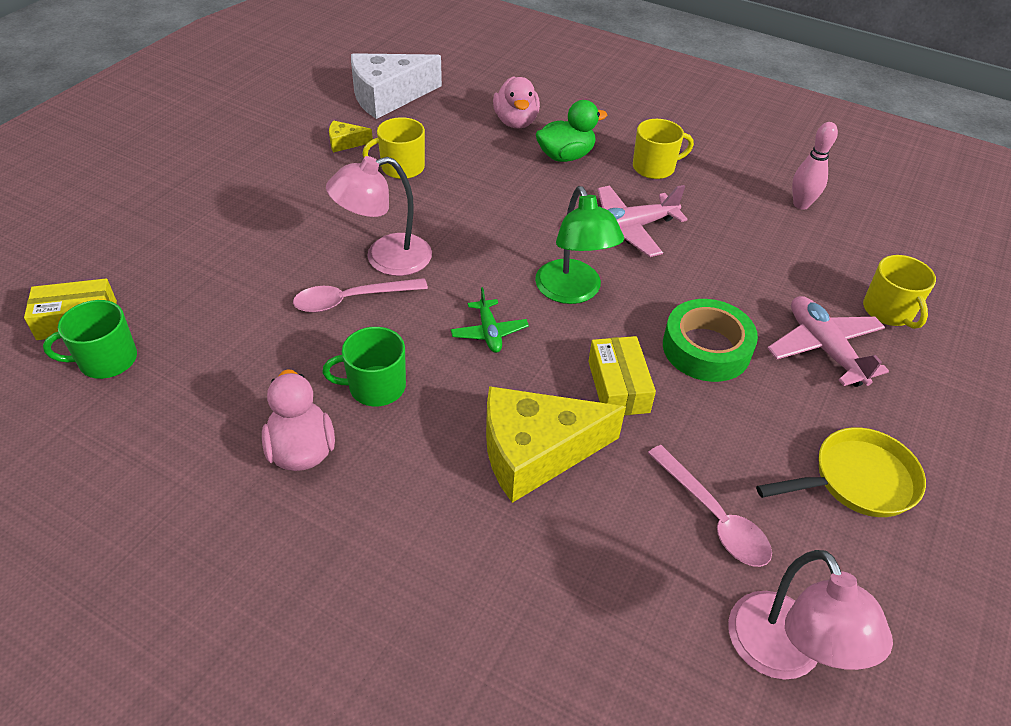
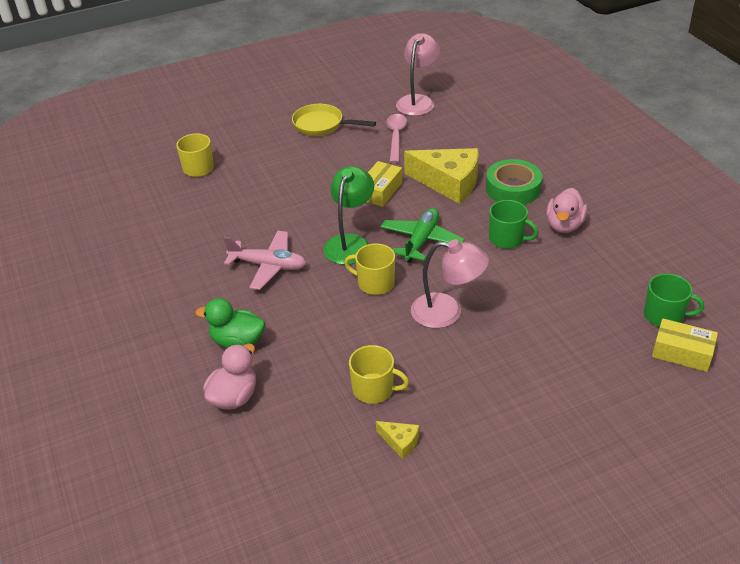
camera: 140 degrees left, 5 degrees down
(352, 300) = (489, 292): pink spoon -> none
(388, 96) = (314, 491): white cheese -> none
(489, 332) = (421, 241): green plane -> green plane, size x1.67
(654, 167) = (188, 302): yellow mug -> yellow mug (375, 283)
(706, 348) = (315, 189): green tape -> green tape (513, 188)
(801, 204) = (141, 235): pink bowling pin -> none
(824, 349) = (258, 167): pink plane -> none

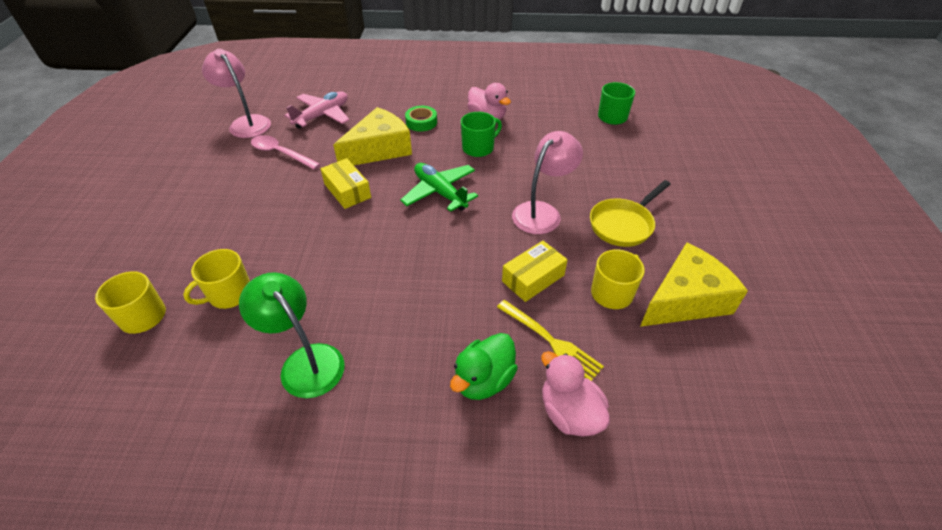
camera: 65 degrees left, 5 degrees up
(268, 266) = (382, 311): pink plane -> pink plane (322, 116)
(295, 366) = (550, 341): none -> yellow fork
(322, 125) = (200, 191): yellow pan -> yellow pan (623, 224)
(350, 243) = (402, 237): green lamp -> green lamp (305, 361)
(375, 283) = (472, 241): yellow mug -> yellow mug (229, 294)
(400, 442) = (685, 299): yellow cheese -> yellow cheese, size x2.27
(513, 188) = (421, 122): green tape -> green tape, size x0.63
(682, 352) = (652, 125): yellow box -> yellow box (533, 278)

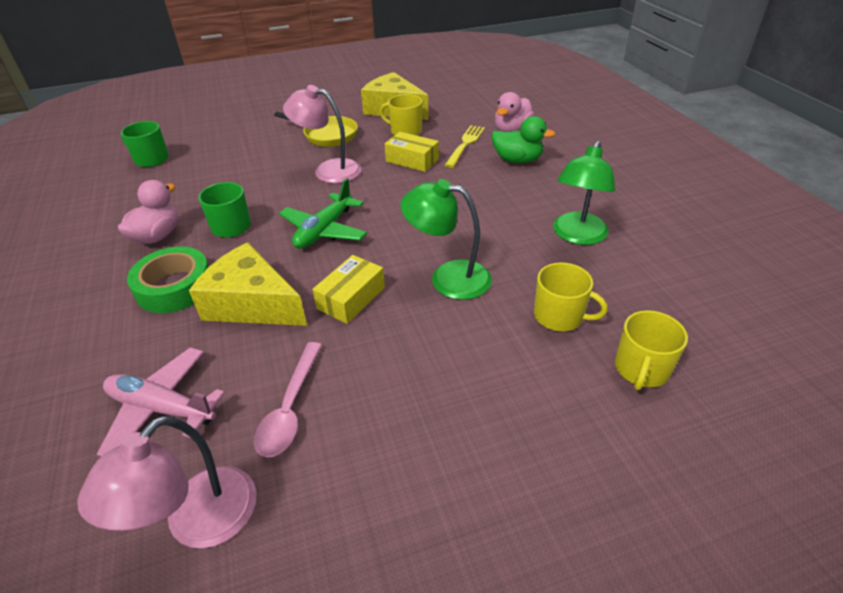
camera: 110 degrees left, 5 degrees down
(326, 245) = (448, 277): none -> green lamp
(421, 122) = (175, 287): green tape -> green tape, size x1.58

